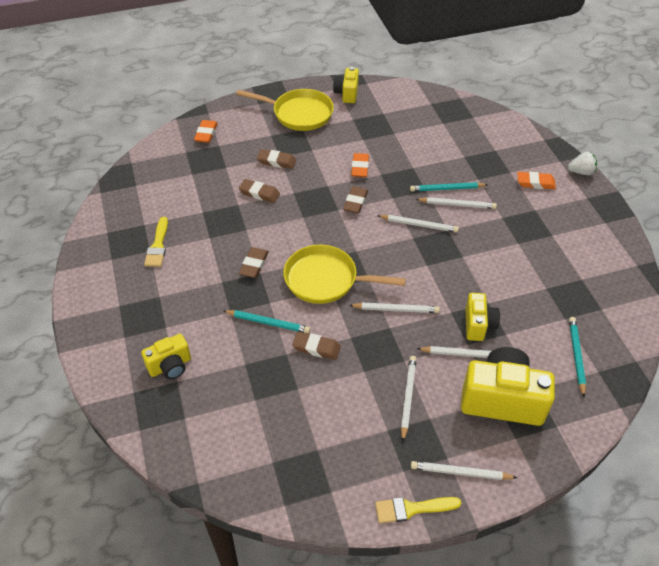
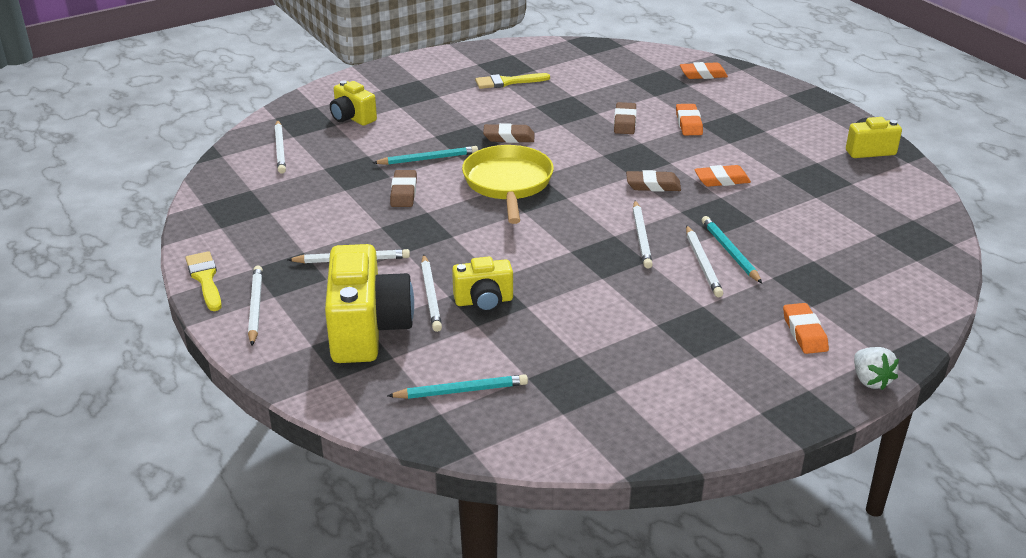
camera: 75 degrees right, 15 degrees down
(268, 323) = (428, 159): turquoise pencil -> turquoise pencil turned 105 degrees counterclockwise
(276, 161) = (688, 123): brown eraser -> orange eraser
(299, 114) = (792, 123): yellow pan -> none
(396, 309) = (483, 236): white pencil -> white pencil (280, 149)

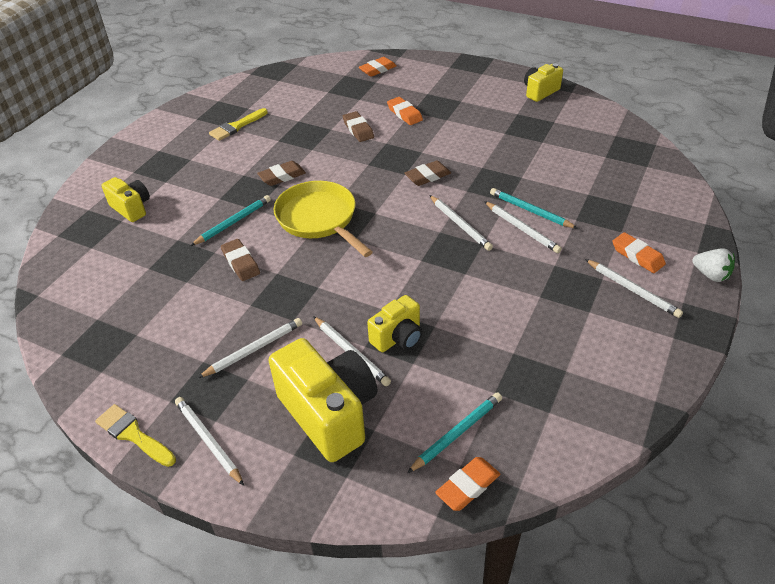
camera: 30 degrees left, 10 degrees up
(280, 149) = (90, 265): white pencil -> white pencil (633, 290)
(352, 118) = (131, 208): yellow camera -> yellow camera turned 150 degrees counterclockwise
(721, 180) = (470, 152): orange eraser -> orange eraser (468, 486)

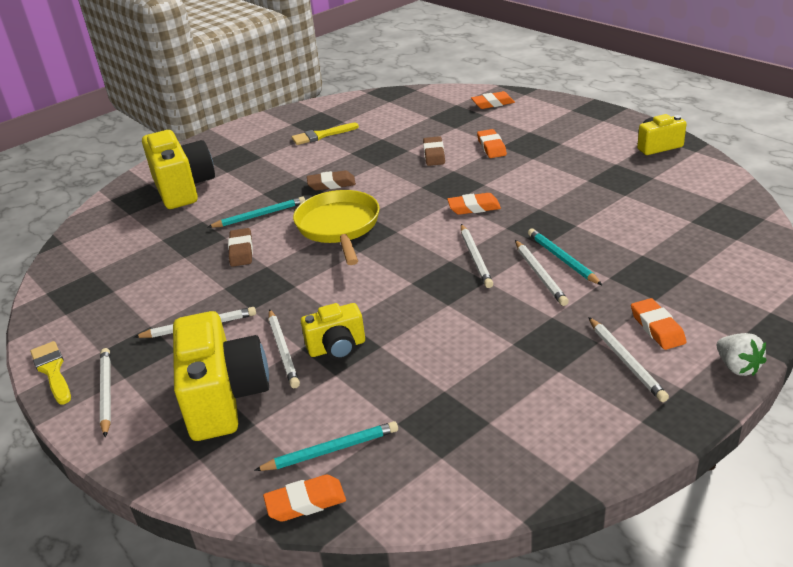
camera: 25 degrees right, 10 degrees down
(131, 208) = (183, 188): yellow camera -> yellow camera, size x1.81
(427, 176) = (474, 207): brown eraser -> orange eraser

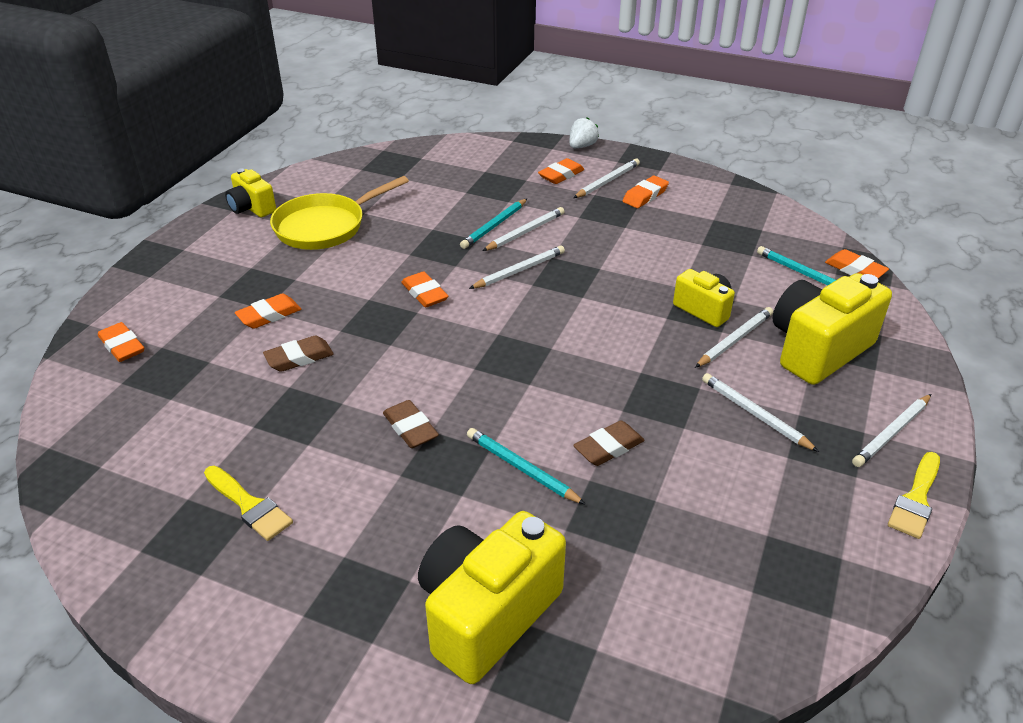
camera: 120 degrees left, 5 degrees up
(339, 227) = (512, 381): yellow pan -> yellow pan (325, 226)
(575, 382) = (645, 196): none -> orange eraser

